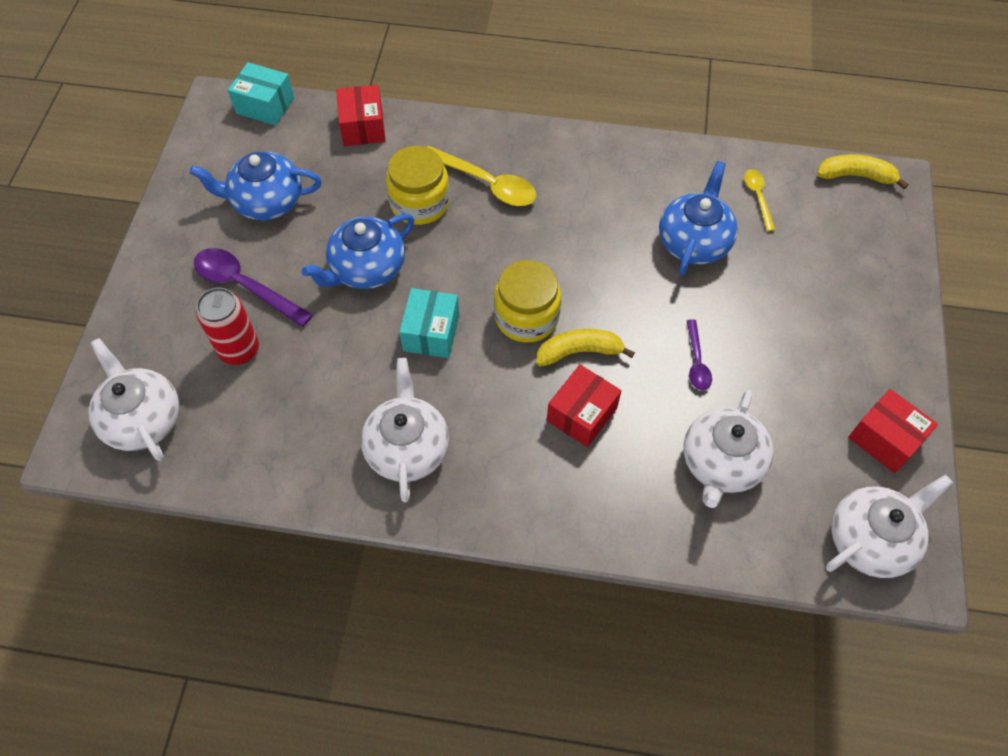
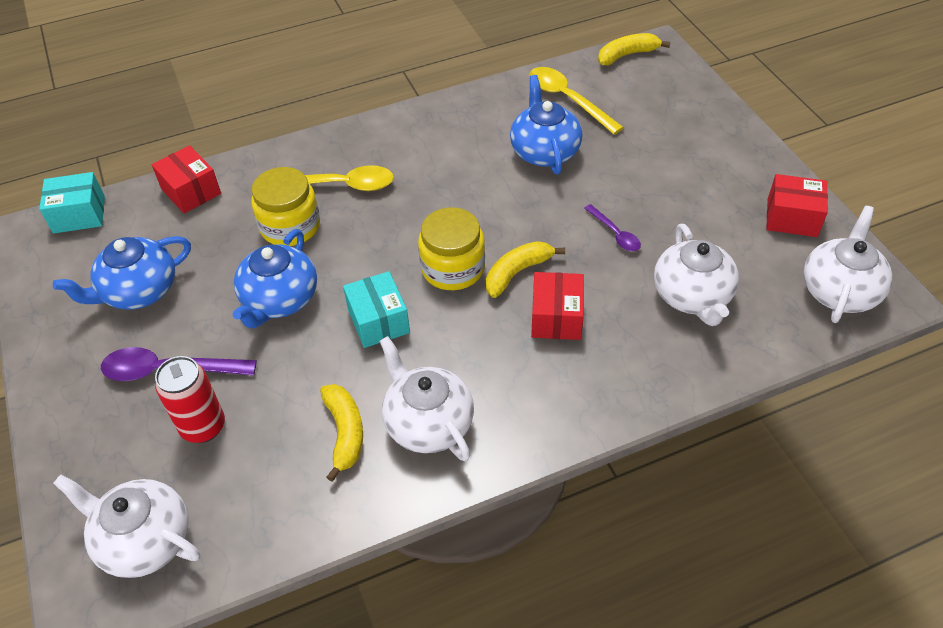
camera: 30 degrees left, 10 degrees down
(338, 417) = (344, 432): none -> yellow banana
(758, 197) = (568, 100): yellow spoon -> yellow spoon, size x1.76

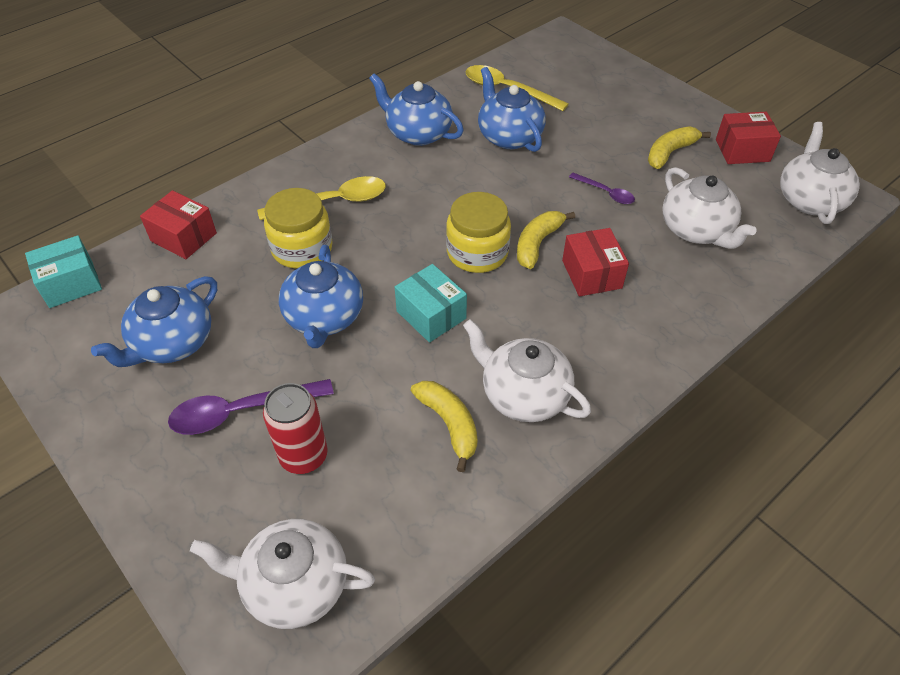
camera: 20 degrees left, 0 degrees up
(454, 130) = (418, 133): none -> blue teapot
(627, 55) = (539, 45): yellow banana -> yellow banana (670, 153)

